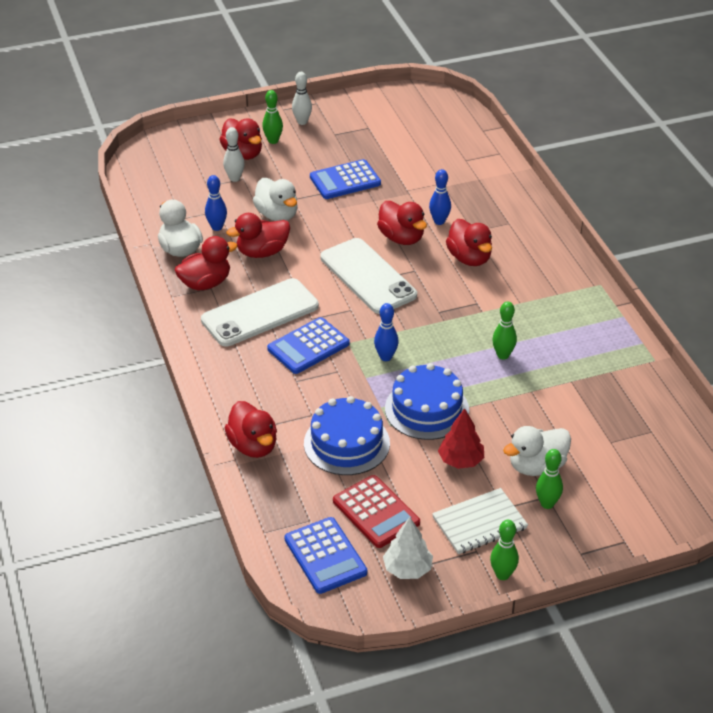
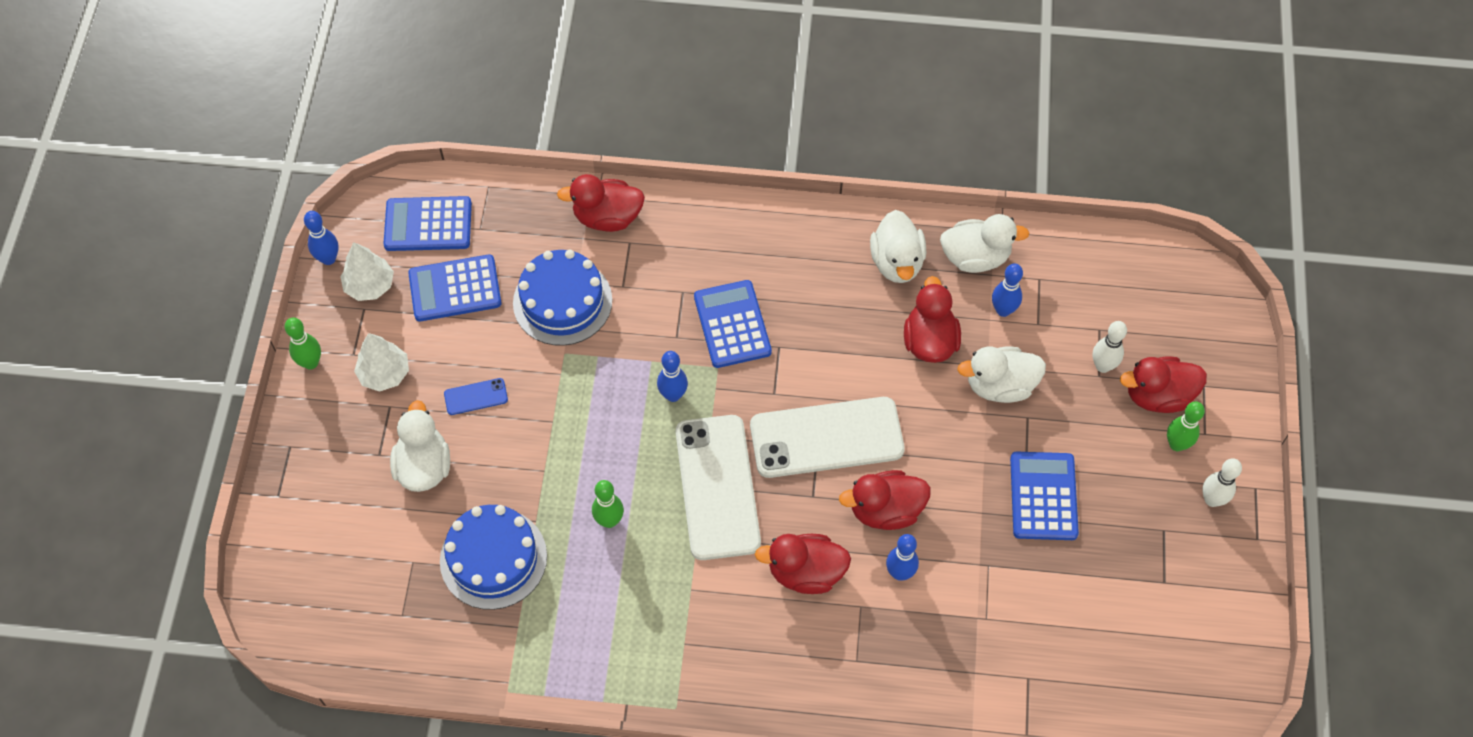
camera: 115 degrees right, 20 degrees up
(205, 283) = (897, 262): red duck -> white duck
(260, 313) = (815, 298): white phone -> white phone (717, 487)
(376, 512) = (455, 289): red calculator -> blue calculator
(400, 610) = (328, 259): none -> blue bowling pin
(426, 409) = (568, 399): blue cake -> blue cake (493, 558)
(460, 460) = (476, 397): red tree -> blue phone
(479, 523) = (384, 374): white notebook -> white tree
(547, 504) = (369, 449): green bowling pin -> none

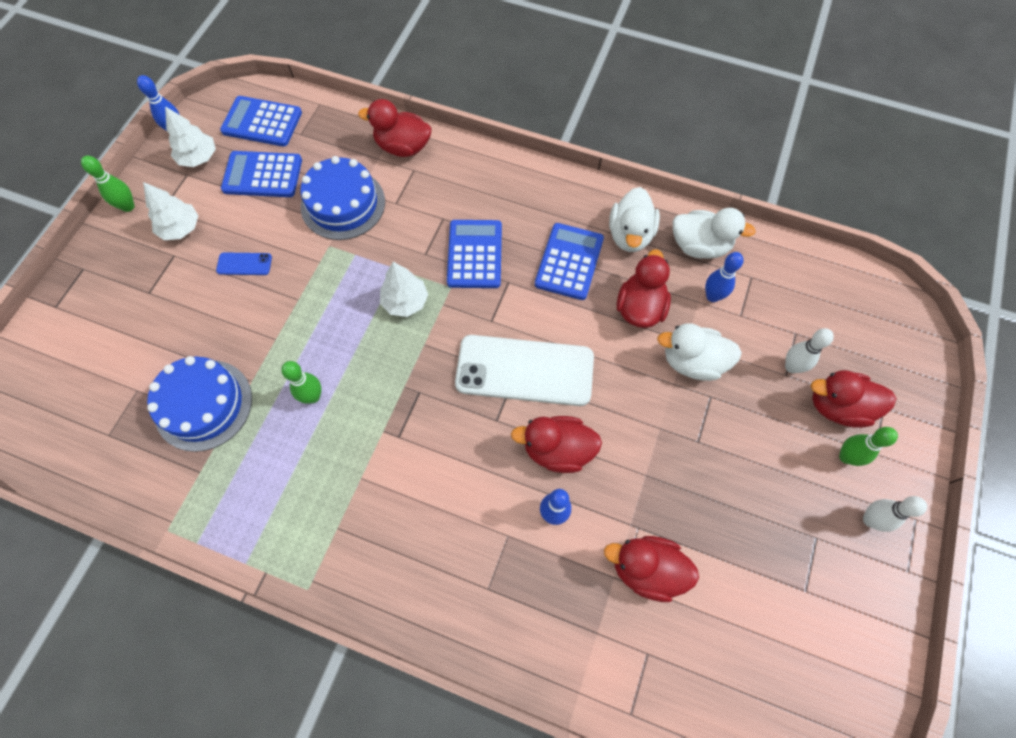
camera: 15 degrees right, 5 degrees up
(424, 466) = (180, 311): white duck -> none
(673, 395) = (405, 301): blue bowling pin -> white tree
(717, 487) = (415, 390): white phone -> none
(805, 572) = (467, 489): red duck -> red duck (646, 569)
(1043, 496) = (707, 474): blue calculator -> blue calculator (569, 262)

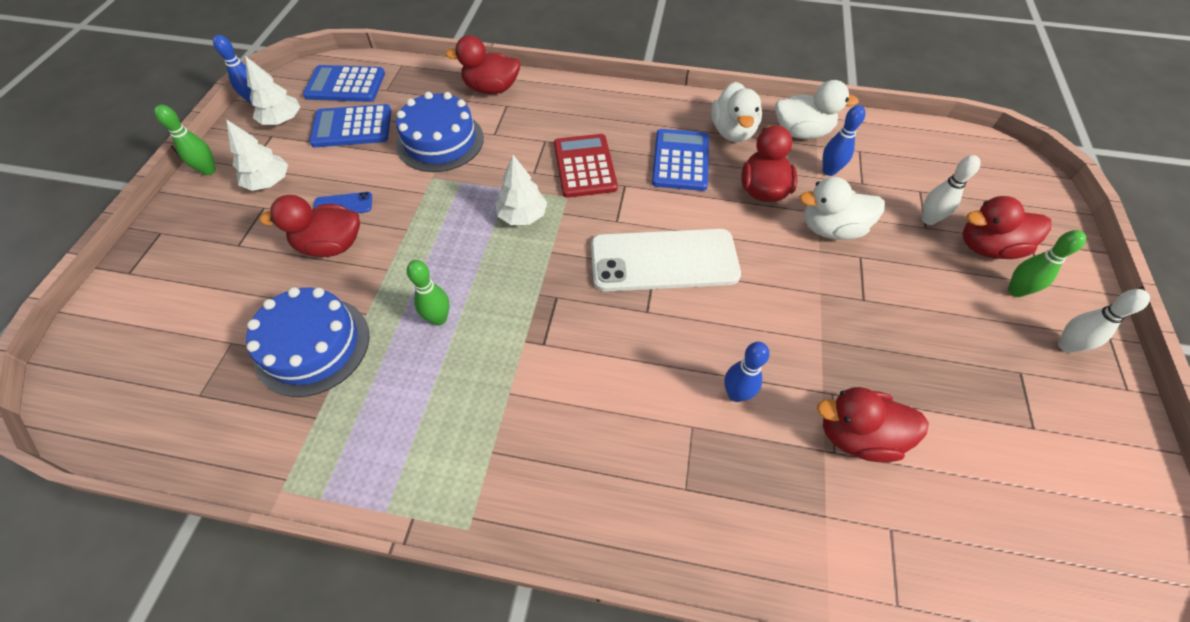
camera: 10 degrees left, 10 degrees down
(475, 254) = (585, 166): blue calculator -> red calculator
(557, 450) = (721, 330): red duck -> red duck (331, 245)

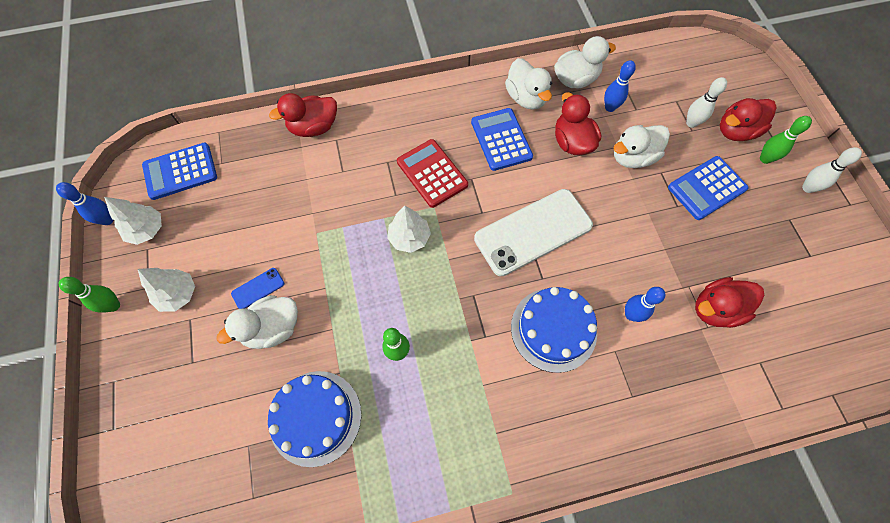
camera: 25 degrees left, 10 degrees up
(331, 245) = (272, 328): red duck -> white duck
(352, 127) = (215, 211): blue calculator -> blue calculator (706, 188)
(440, 141) = (301, 195): blue cake -> blue cake (553, 329)

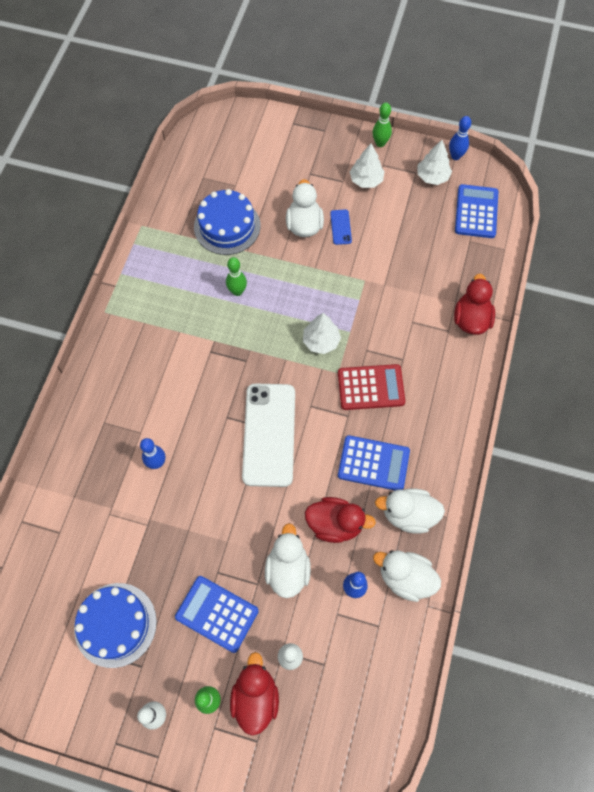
camera: 120 degrees right, 0 degrees up
(553, 329) = (184, 400): blue cake -> blue cake (115, 624)
(575, 80) = (405, 578): white duck -> white duck turned 105 degrees clockwise
(706, 188) = (217, 613): blue calculator -> blue calculator turned 60 degrees counterclockwise
(715, 309) = (117, 531): red duck -> none

